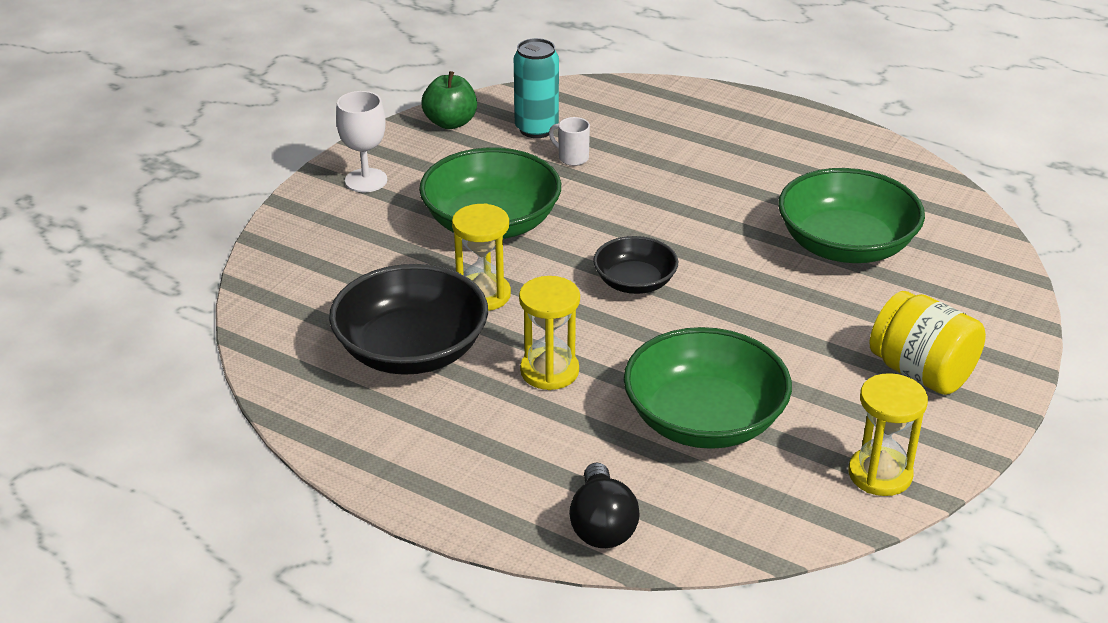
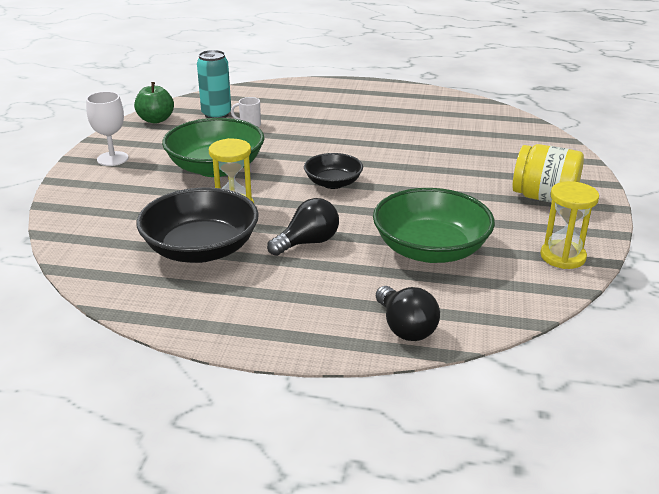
camera: 20 degrees left, 5 degrees down
(549, 371) = (308, 242): yellow hourglass -> black light bulb
(845, 245) = (450, 142): green bowl -> none

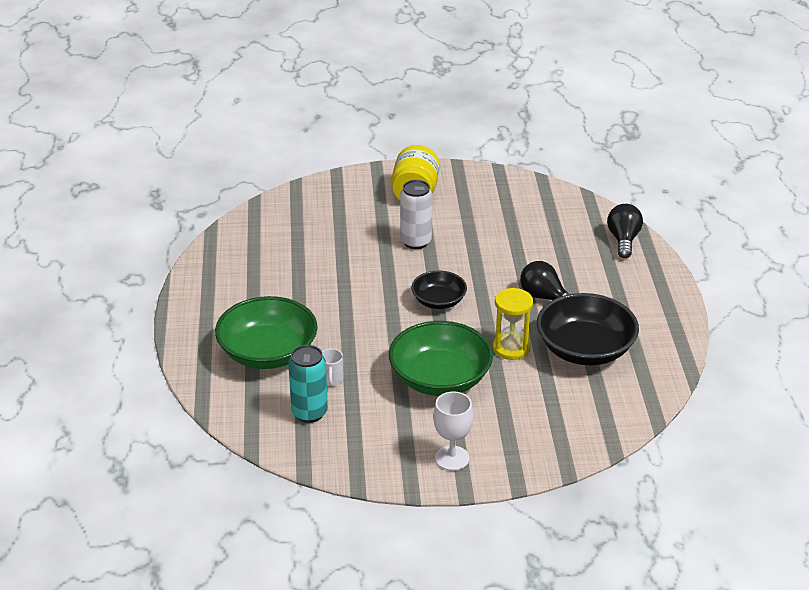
camera: 105 degrees left, 5 degrees up
(156, 120) = (340, 458): green apple -> none
(405, 328) = (623, 240): black light bulb -> black light bulb turned 45 degrees counterclockwise
(430, 249) = (522, 239): green bowl -> green bowl (268, 353)
(444, 185) = (416, 242): none -> white can
(562, 257) = (501, 184): yellow hourglass -> none

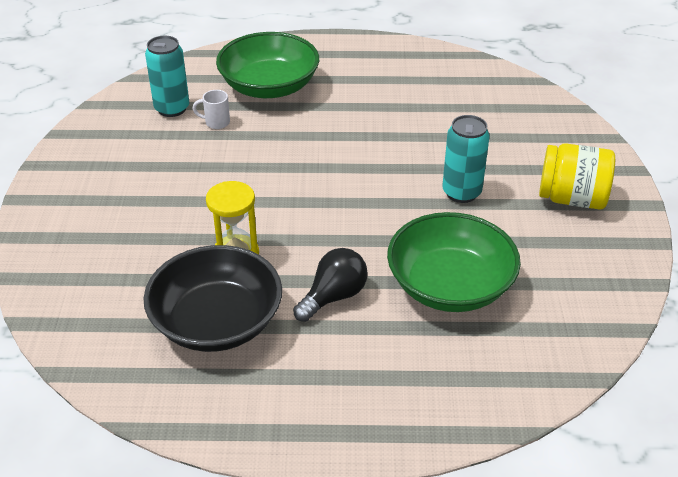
camera: 95 degrees right, 5 degrees up
(416, 242) = (461, 192): white can -> turquoise can
(438, 301) = (338, 203): black bowl -> none
(440, 379) = (196, 194): green bowl -> green bowl (450, 286)
(452, 458) = (68, 193): white goblet -> none
(623, 240) = (469, 404): black light bulb -> none

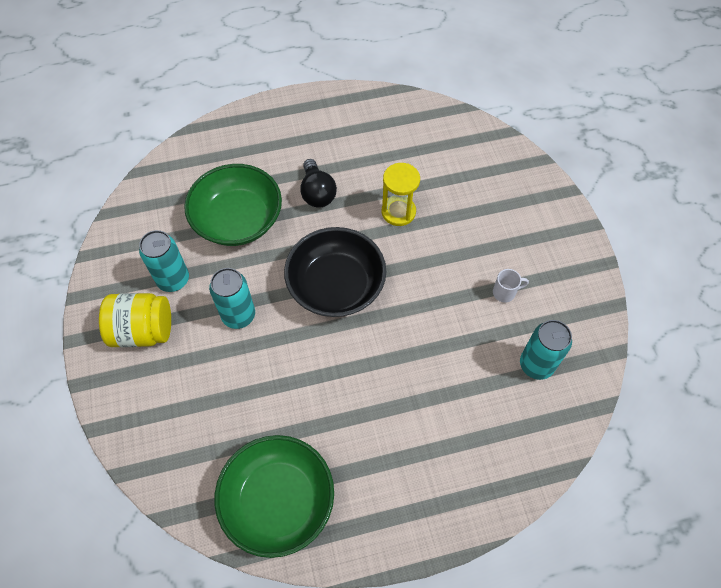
camera: 165 degrees right, 20 degrees up
(216, 122) = (484, 355): white mug -> white mug (505, 292)
(217, 322) = (387, 158): black bowl -> black bowl (336, 285)
(269, 86) = (458, 426): green bowl -> green bowl (278, 501)
(334, 296) = (317, 193): black light bulb -> black light bulb turned 45 degrees counterclockwise
(538, 237) = (173, 280): none -> turquoise can

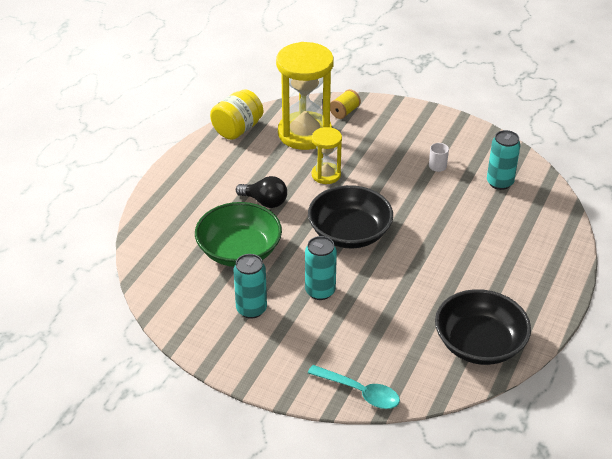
camera: 50 degrees left, 20 degrees down
(135, 436) = (360, 392): none -> turquoise spoon
(143, 330) = (276, 346): yellow jar -> yellow jar (237, 129)
(278, 501) = (479, 344): green bowl -> black bowl
(439, 156) = (305, 133): none -> yellow hourglass
(502, 164) = (344, 112): none -> yellow spool

